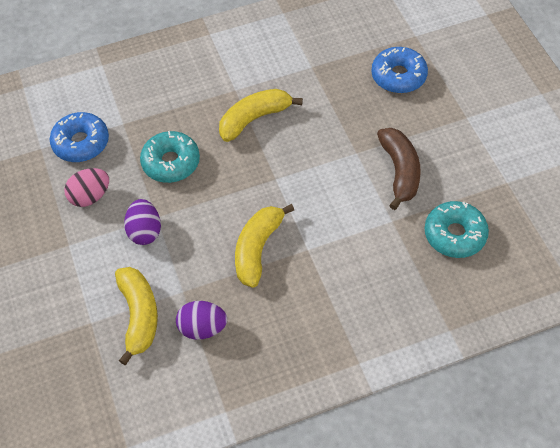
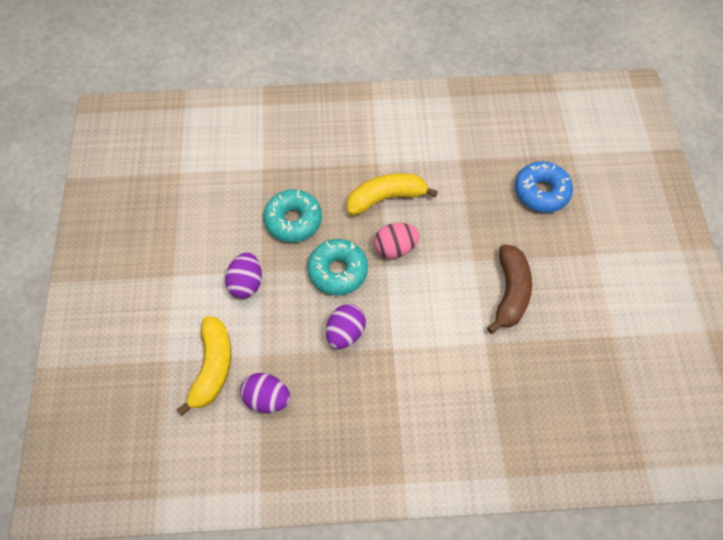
camera: 15 degrees right, 5 degrees up
(81, 143) = (218, 177): blue donut -> none
(90, 196) = (208, 234): pink egg -> pink egg (395, 248)
(257, 249) = (345, 333): yellow banana -> purple egg
(454, 234) = (544, 376): turquoise donut -> turquoise donut (338, 271)

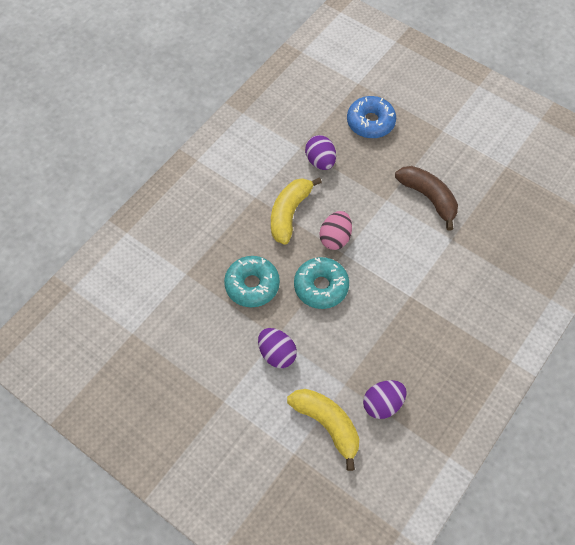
camera: 50 degrees left, 0 degrees up
(345, 333) = (374, 317): purple egg -> purple egg (320, 161)

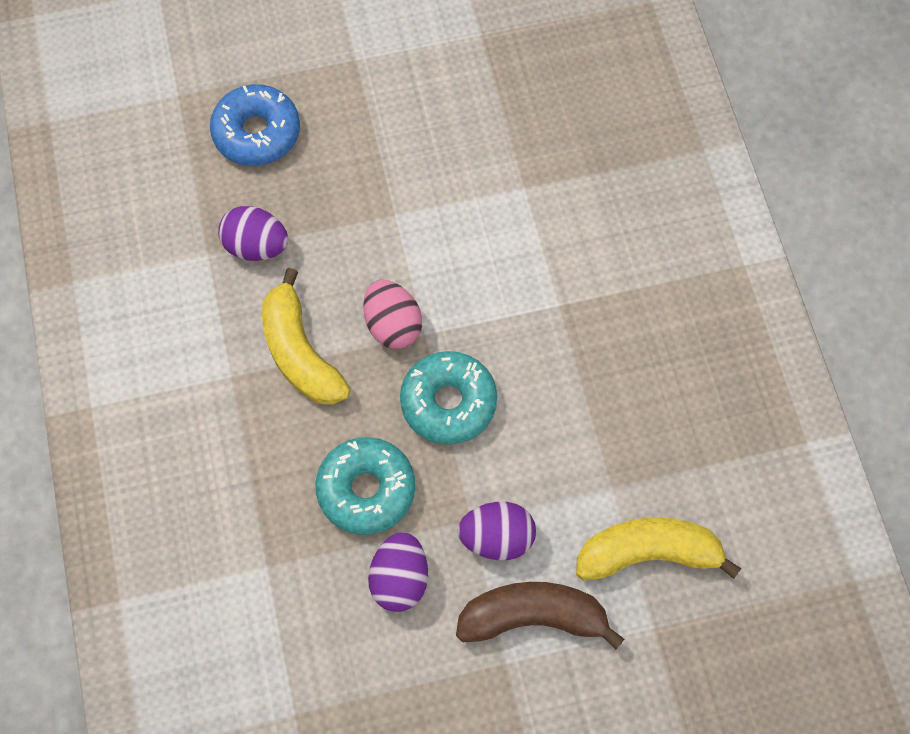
camera: 50 degrees left, 5 degrees up
(382, 404) = (676, 462): purple egg -> purple egg (400, 579)
(428, 198) = (440, 163): brown banana -> brown banana (533, 617)

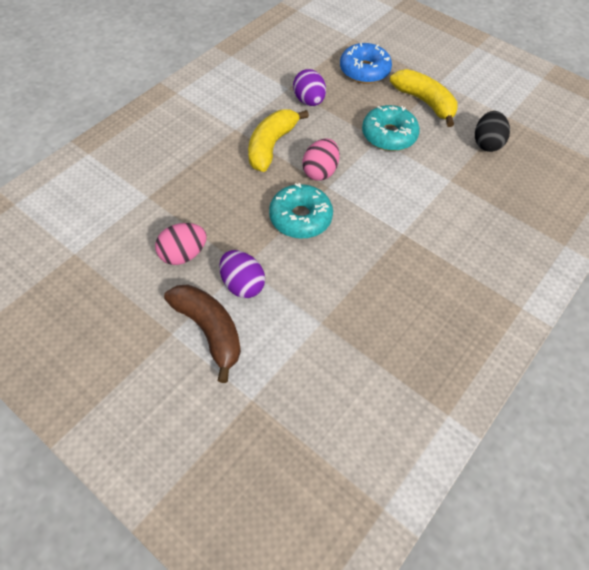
camera: 50 degrees right, 10 degrees down
(366, 490) = (221, 212): turquoise donut -> turquoise donut (389, 135)
(400, 579) = (183, 254): purple egg -> pink egg
(502, 98) = (486, 143): none -> black egg
(648, 553) = (296, 367): yellow banana -> yellow banana (424, 102)

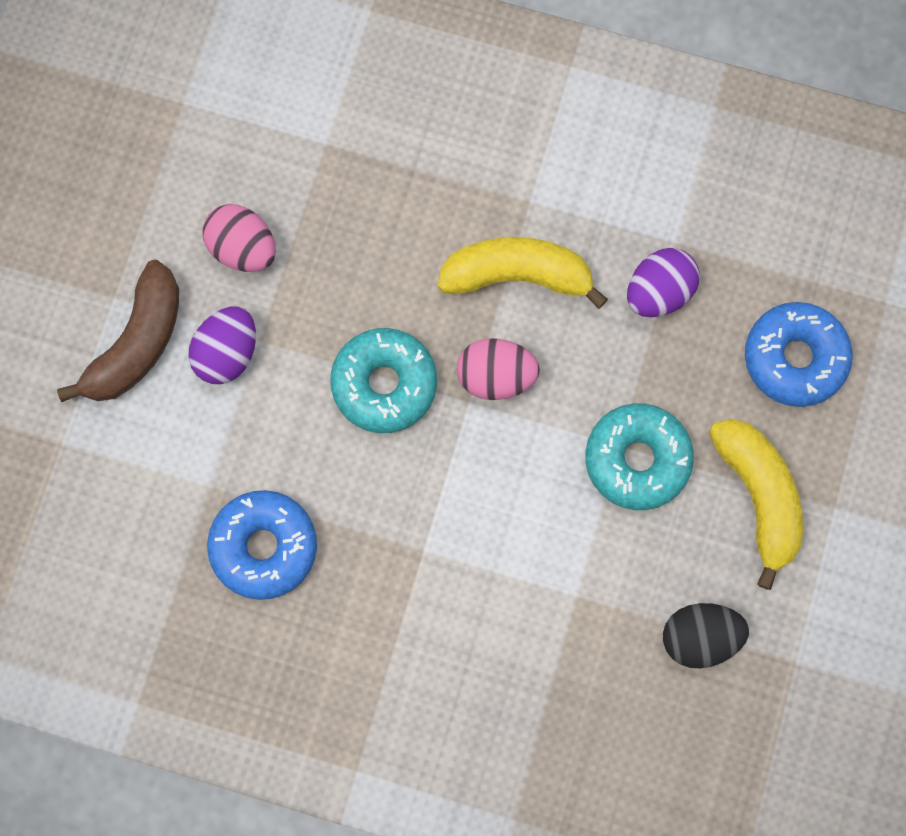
camera: 70 degrees right, 20 degrees up
(371, 307) = (264, 547): none -> blue donut
(424, 102) = (758, 496): yellow banana -> yellow banana turned 45 degrees counterclockwise

